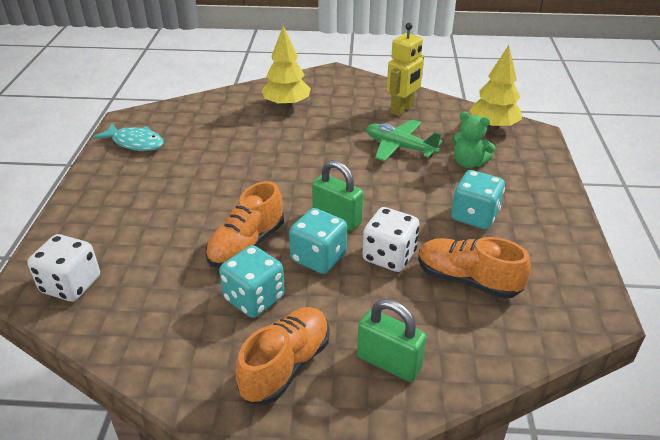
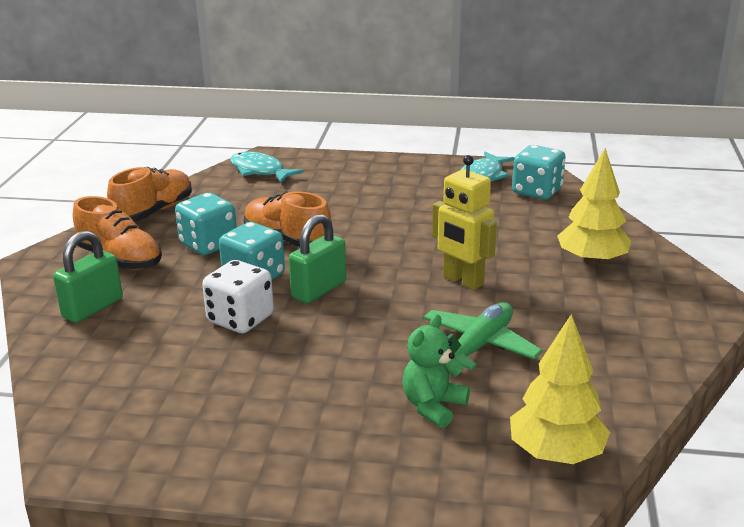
camera: 95 degrees right, 10 degrees down
(71, 285) = (260, 171): white dice -> turquoise fish
(402, 109) = (599, 358): yellow robot -> yellow robot (462, 281)
(467, 280) = (179, 368): orange shoe -> orange shoe (154, 212)
(474, 216) = (298, 392): turquoise dice -> turquoise dice (537, 191)

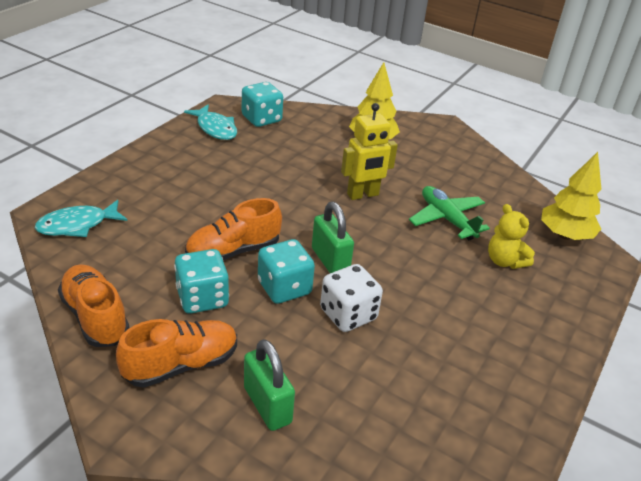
camera: 70 degrees left, 10 degrees up
(433, 406) = (504, 261): green teddy bear -> yellow teddy bear

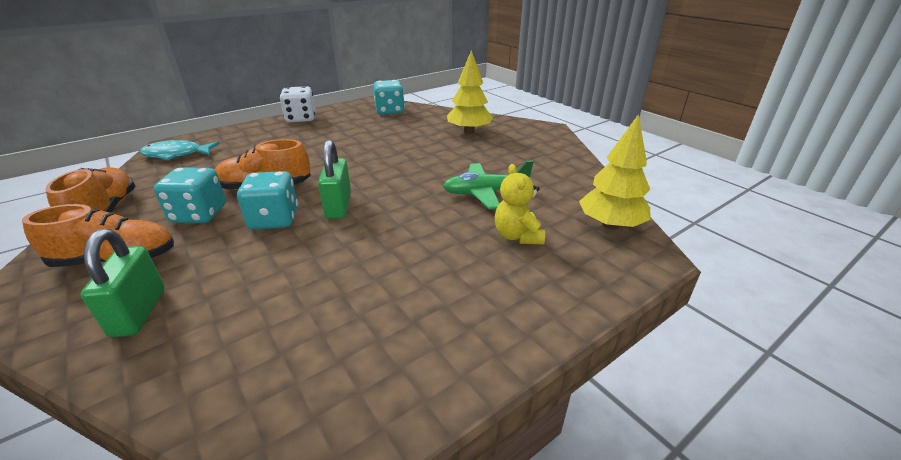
camera: 25 degrees right, 5 degrees down
(215, 128) = (347, 113): turquoise fish -> none
(348, 314) = (306, 251): white dice -> white dice (301, 118)
(363, 195) = (421, 165): yellow robot -> none
(447, 219) = (485, 193): green plane -> green plane turned 90 degrees counterclockwise

